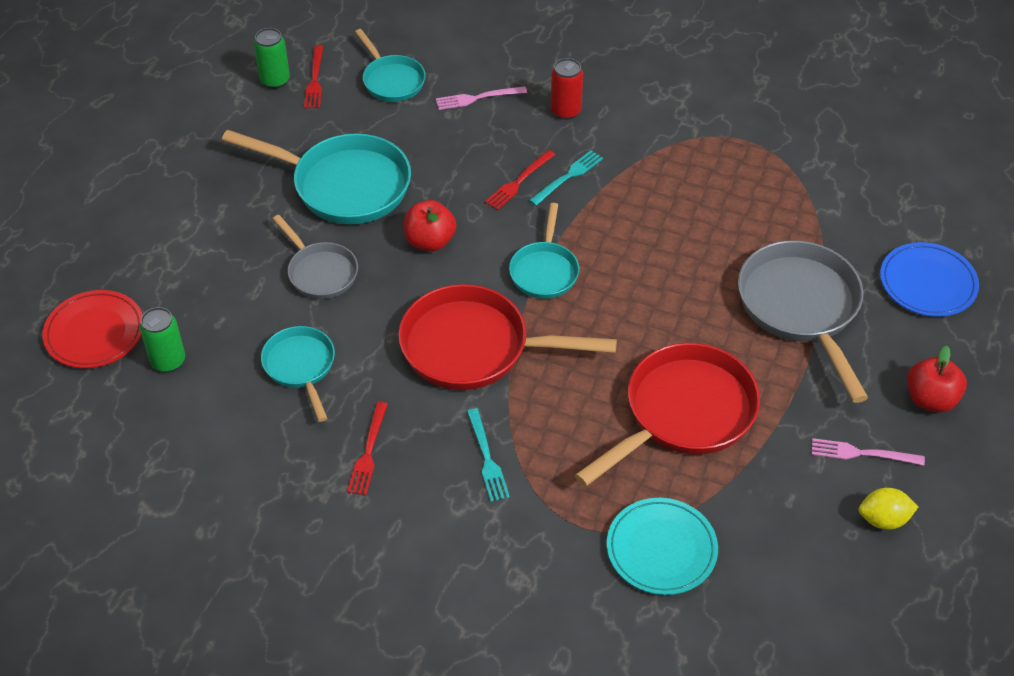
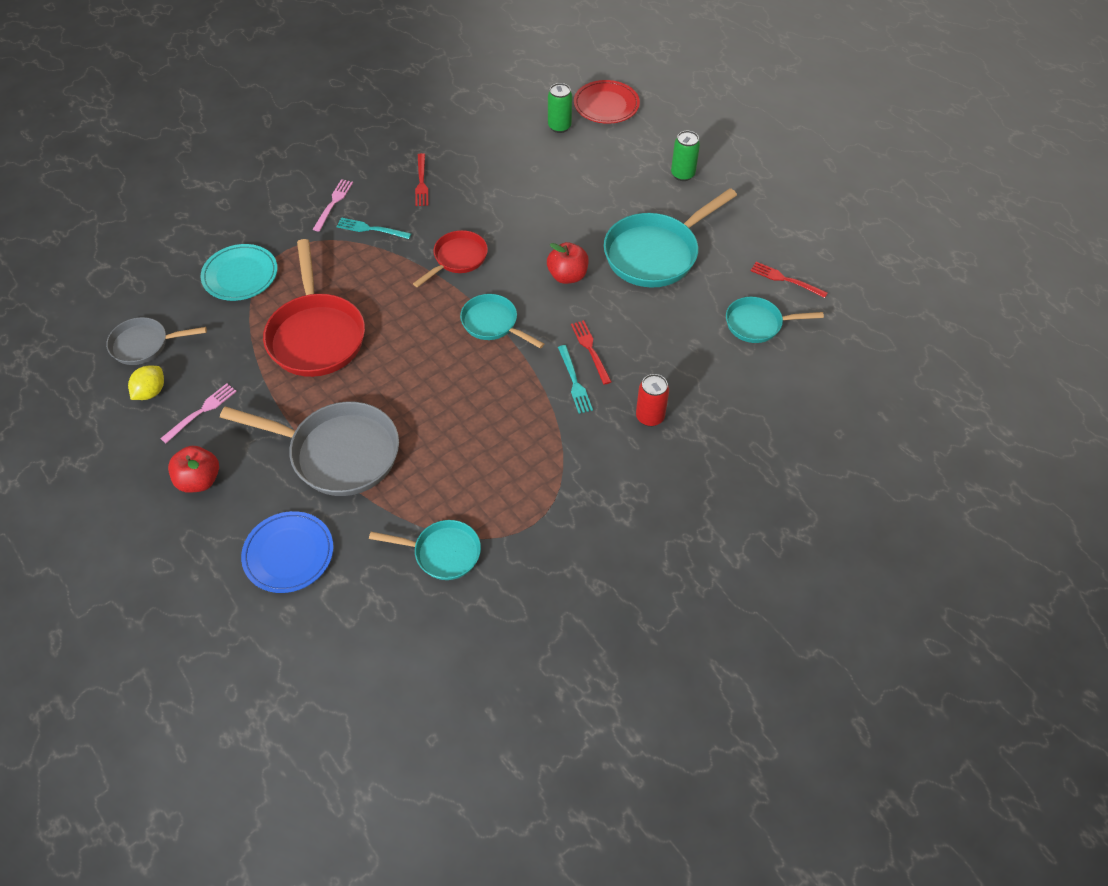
camera: 120 degrees right, 5 degrees up
(275, 80) = (798, 257): green can -> green can (682, 174)
(301, 367) = (509, 177): turquoise pan -> turquoise pan (442, 553)
(320, 272) = (581, 212): grey pan -> grey pan (144, 345)
(368, 452) = (421, 182): red fork -> red fork turned 135 degrees counterclockwise
(474, 347) = (458, 259): red pan -> red pan, size x0.57
(477, 98) = (702, 367): pink fork -> pink fork (333, 203)

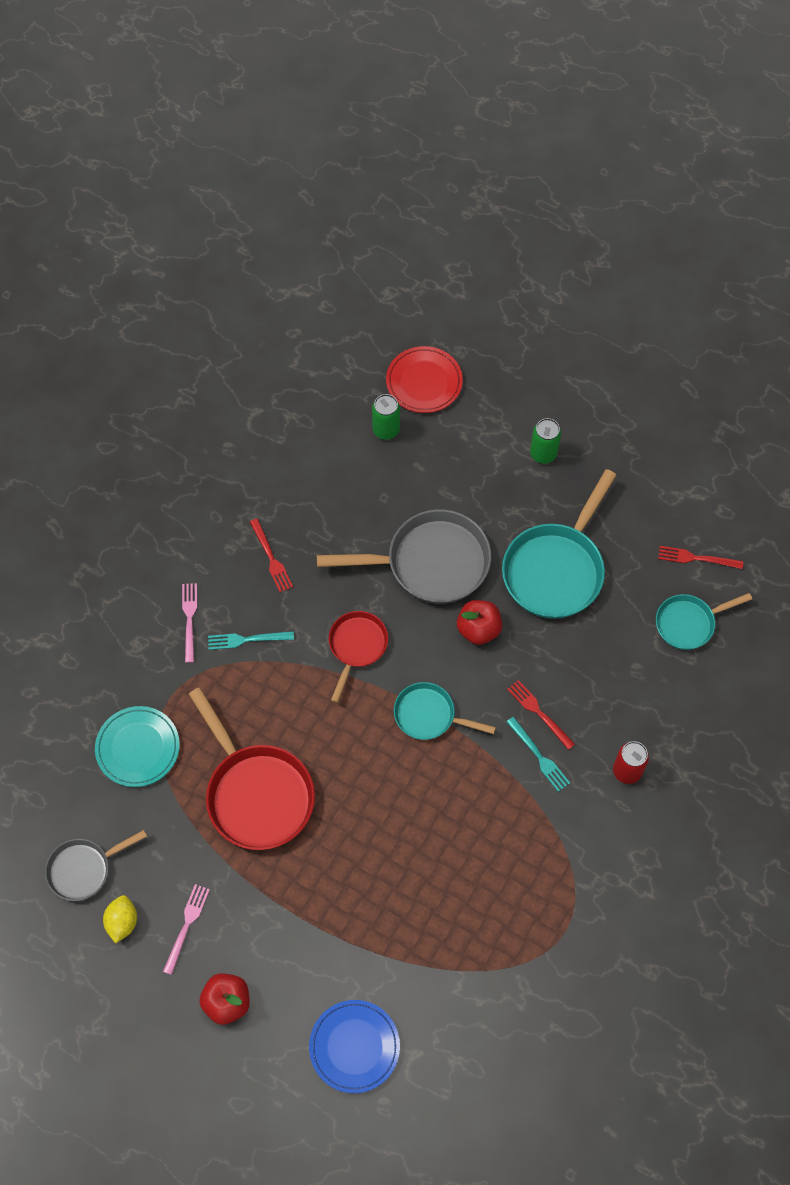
camera: 20 degrees left, 10 degrees up
(338, 453) = (347, 922): grey pan -> grey pan (430, 563)
(442, 553) = (497, 991): turquoise pan -> none

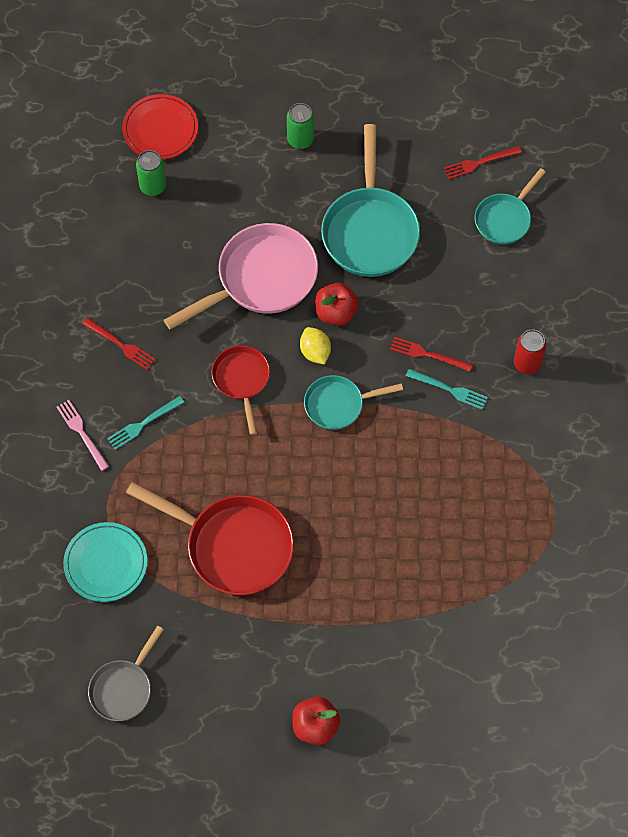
camera: 30 degrees left, 0 degrees up
(122, 922) = (185, 712): yellow lemon -> yellow lemon (315, 352)
(187, 925) = (242, 684): pink fork -> none
(354, 1047) = (442, 701): blue plate -> none
(430, 563) = (261, 279): grey pan -> pink pan

